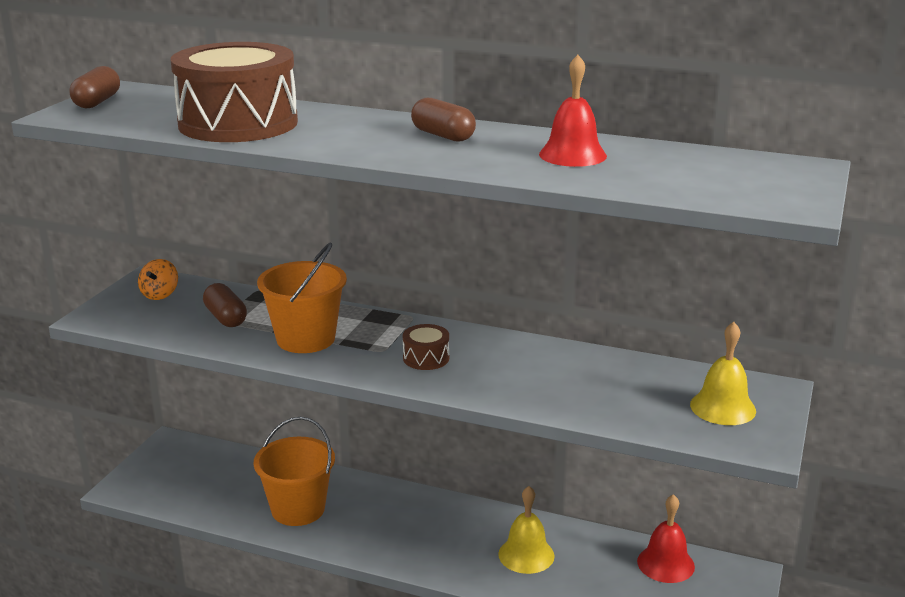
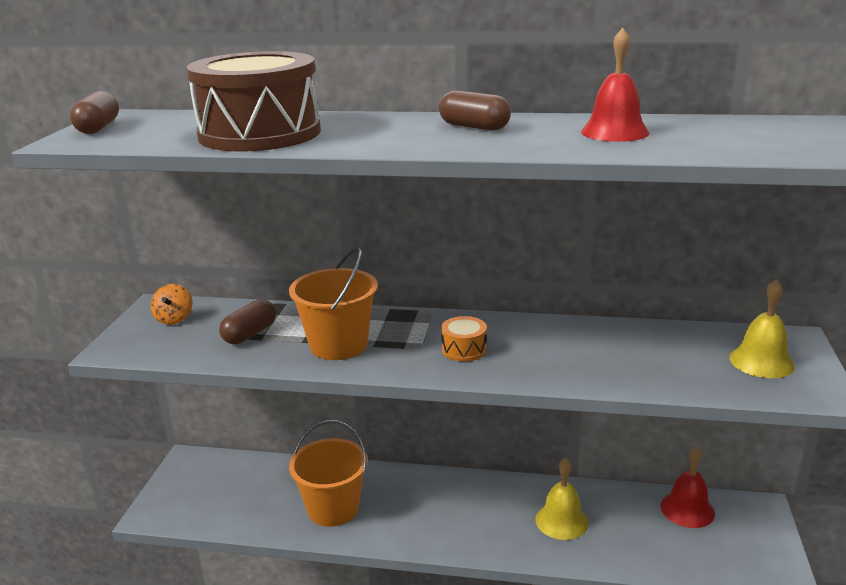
camera: 10 degrees left, 0 degrees up
(225, 318) = (250, 334): brown capsule -> brown capsule turned 75 degrees clockwise
(426, 358) = (464, 349): brown drum -> orange drum

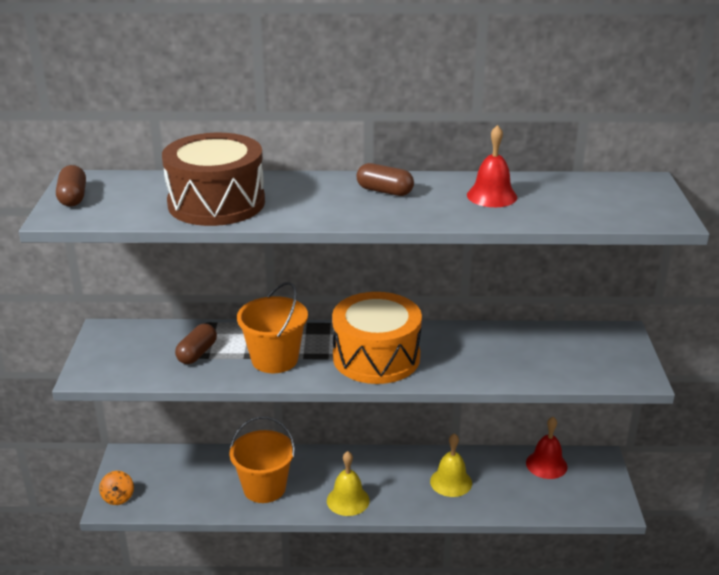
camera: 10 degrees left, 5 degrees up
(174, 319) = (125, 342): orange spinning top -> orange spinning top (118, 497)
(464, 349) = (376, 357): orange drum -> orange drum, size x2.44
(761, 361) = (600, 354): yellow bell -> yellow bell (348, 500)

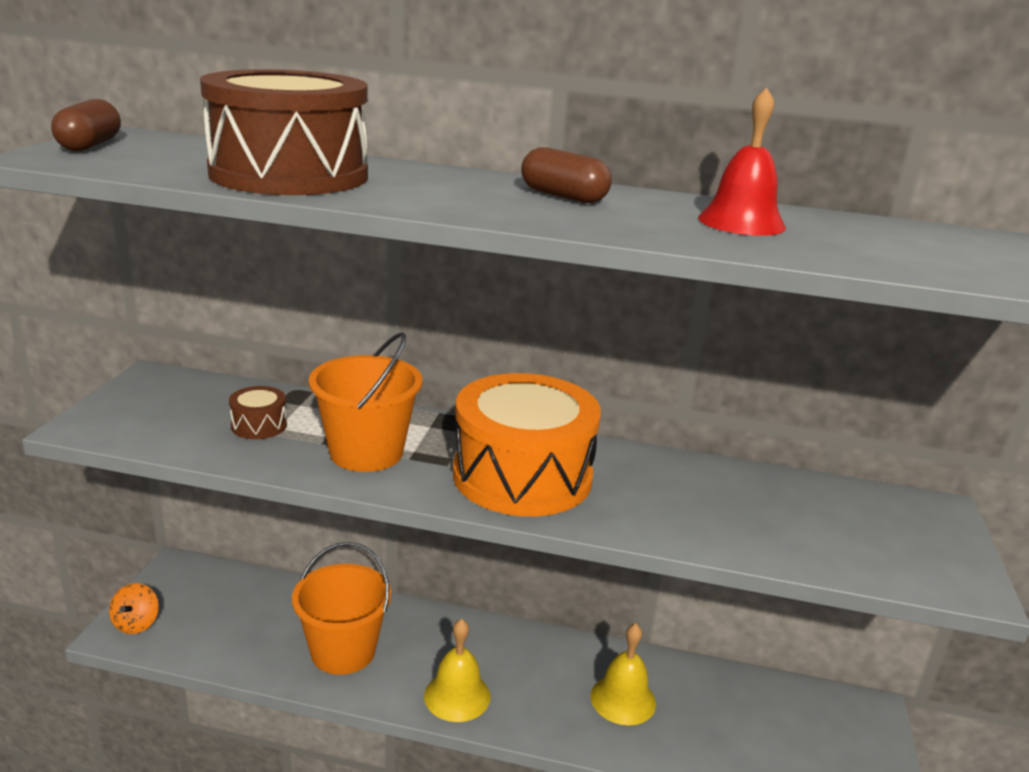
camera: 10 degrees right, 5 degrees down
(197, 353) = (259, 425): brown capsule -> brown drum
(546, 464) = (780, 702): red bell -> none

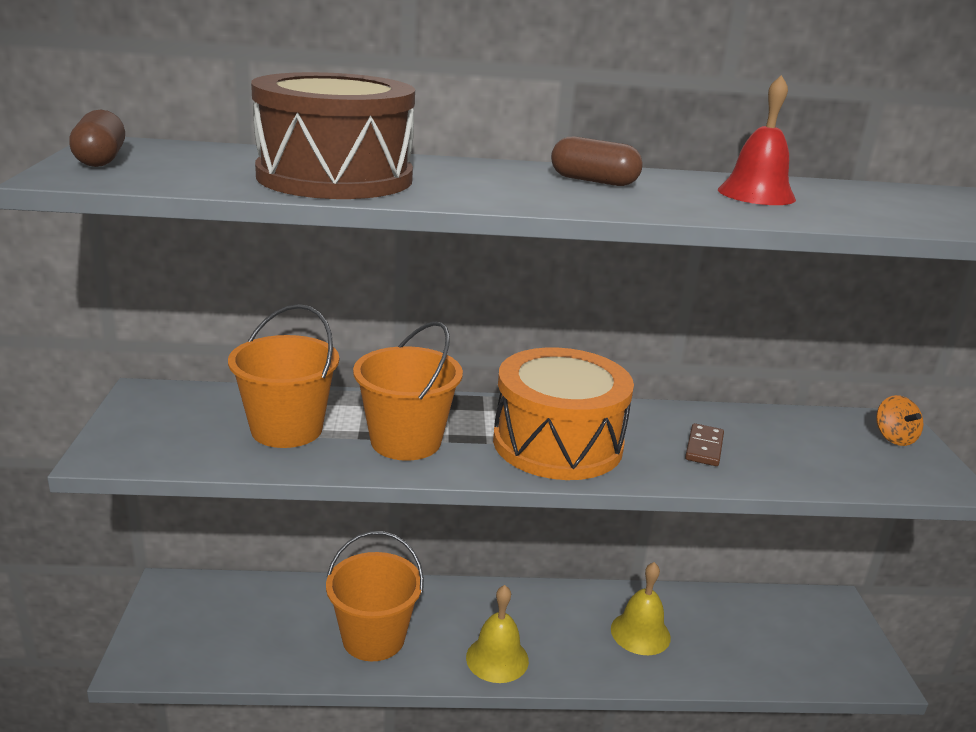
camera: 15 degrees left, 0 degrees up
(136, 623) = (152, 650): orange spinning top -> orange spinning top (893, 438)
(259, 425) = (286, 429): brown drum -> orange bucket
(684, 503) = (704, 447): none -> brown domino

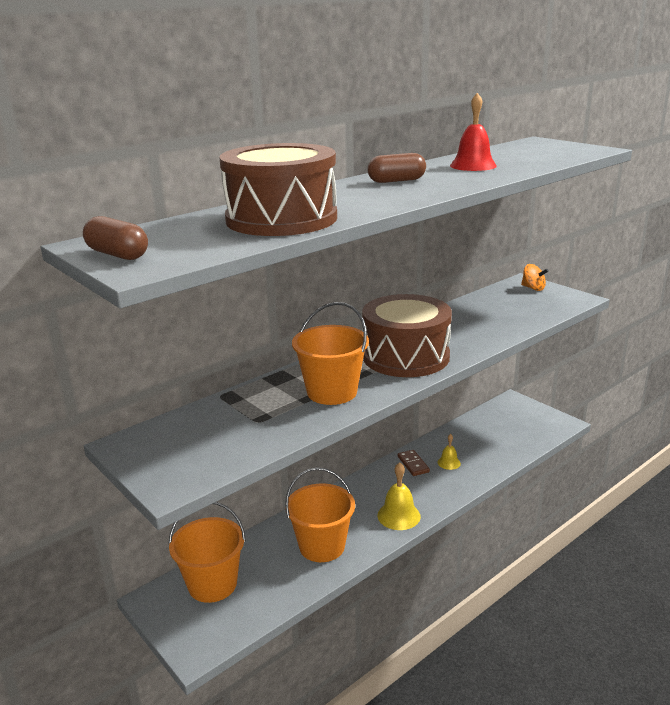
camera: 35 degrees left, 0 degrees up
(286, 429) = (255, 418): orange bucket -> orange bucket (212, 584)
(557, 443) = (406, 356): orange drum -> brown drum
(640, 633) = (449, 462): yellow bell -> yellow bell, size x0.59
(704, 447) = (470, 327): brown domino -> brown domino (413, 464)

